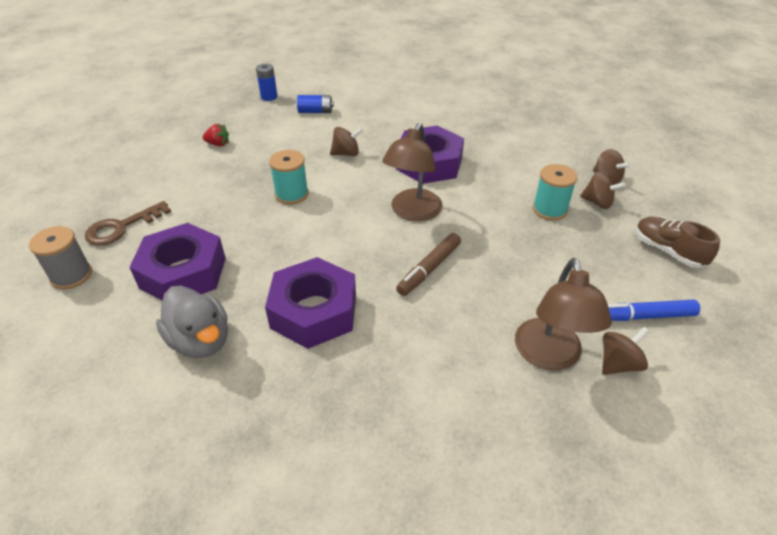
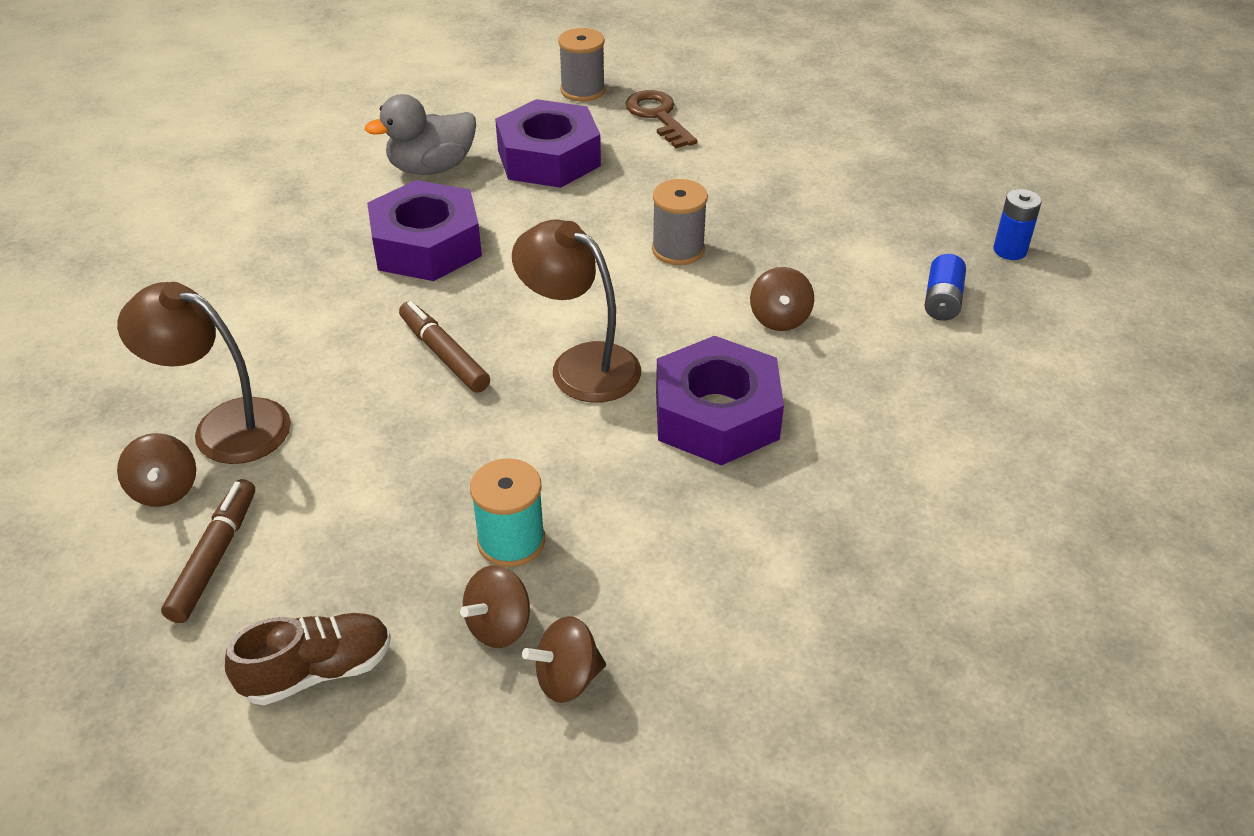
camera: 105 degrees right, 0 degrees up
(218, 144) = (845, 190): red strawberry -> none
(291, 194) = (678, 249): turquoise spool -> grey spool
(643, 316) = (214, 557): blue marker -> brown marker

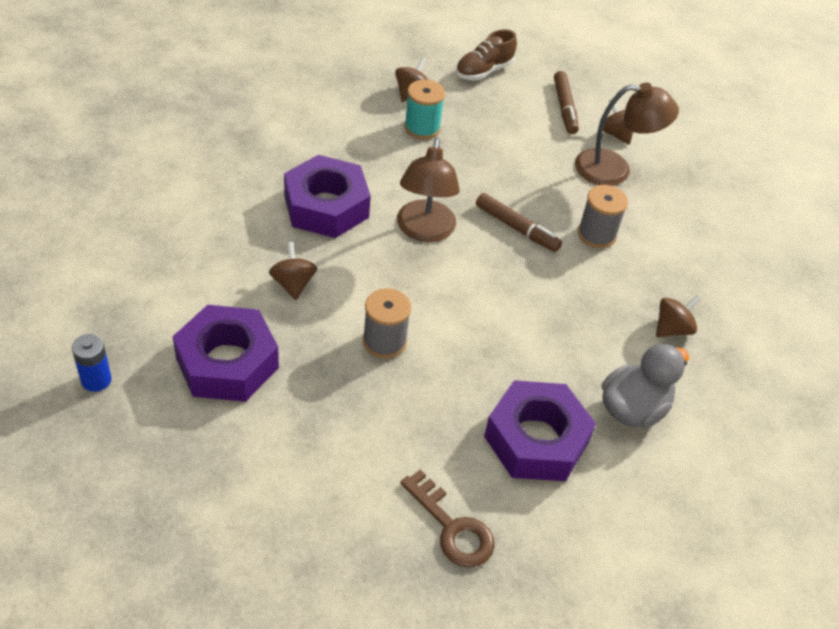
camera: 160 degrees right, 5 degrees up
(427, 245) = (583, 318): purple nut -> purple nut (227, 362)
(567, 678) = (371, 77): brown spinning top -> brown spinning top (672, 329)
(580, 364) = (424, 231): brown lamp -> brown lamp turned 75 degrees clockwise
(582, 90) = (550, 563): grey spool -> grey spool (596, 234)
(942, 300) = (165, 317): blue battery -> none

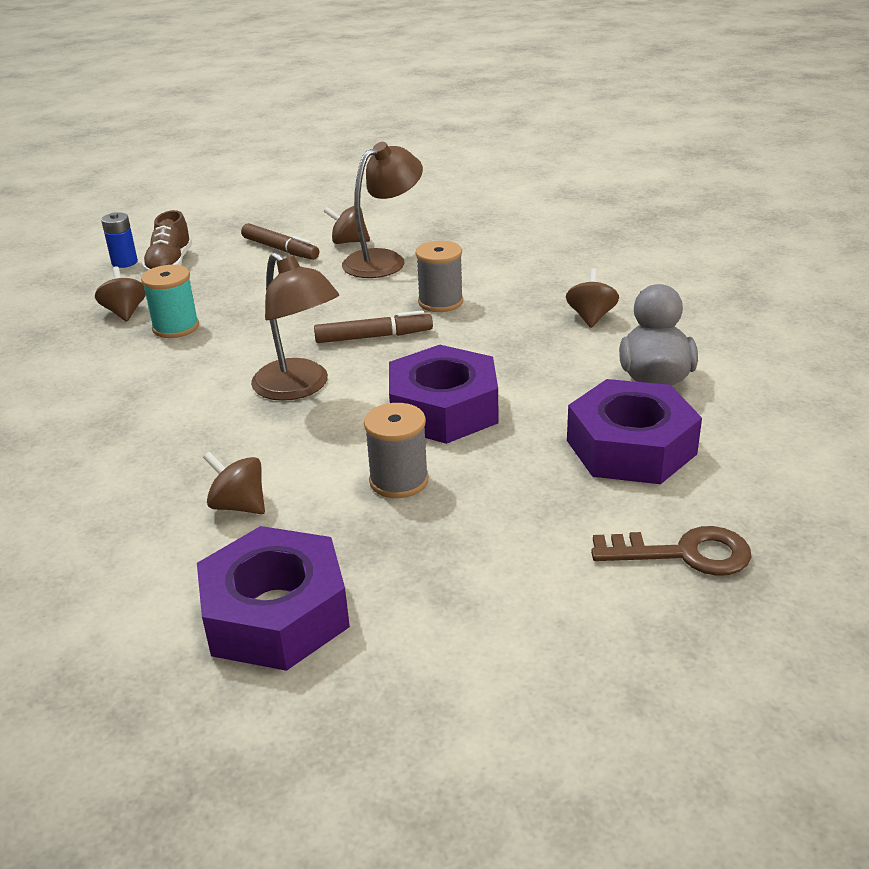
camera: 40 degrees left, 15 degrees down
(96, 380) = (144, 754): blue battery -> blue battery (124, 262)
(326, 206) = (174, 431): purple nut -> purple nut (443, 409)

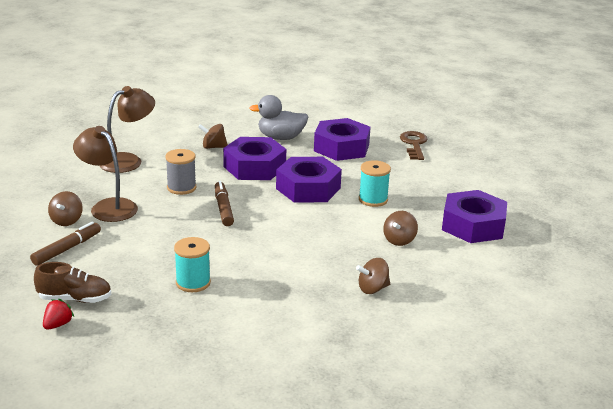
camera: 95 degrees left, 5 degrees down
(124, 262) = (58, 324): blue battery -> red strawberry
(125, 312) = (161, 309): brown spinning top -> brown spinning top (372, 289)
(299, 387) = (283, 230): brown lamp -> brown lamp (128, 161)
(399, 480) = (373, 199): grey spool -> turquoise spool
(521, 356) = (254, 167): none -> purple nut

